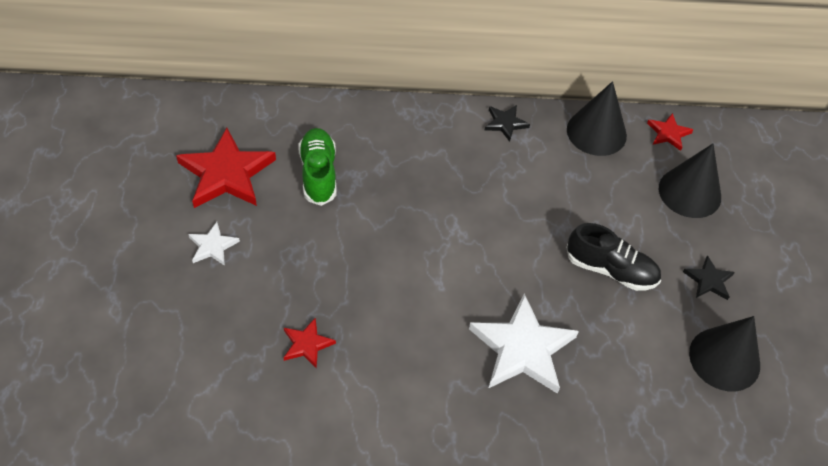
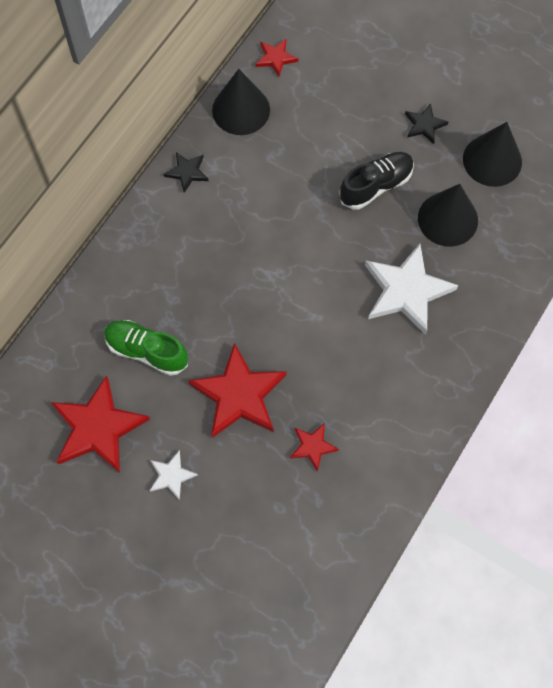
camera: 55 degrees left, 15 degrees up
(321, 260) = (239, 395): none -> red star
(689, 192) = (341, 83): black cone -> black cone (447, 219)

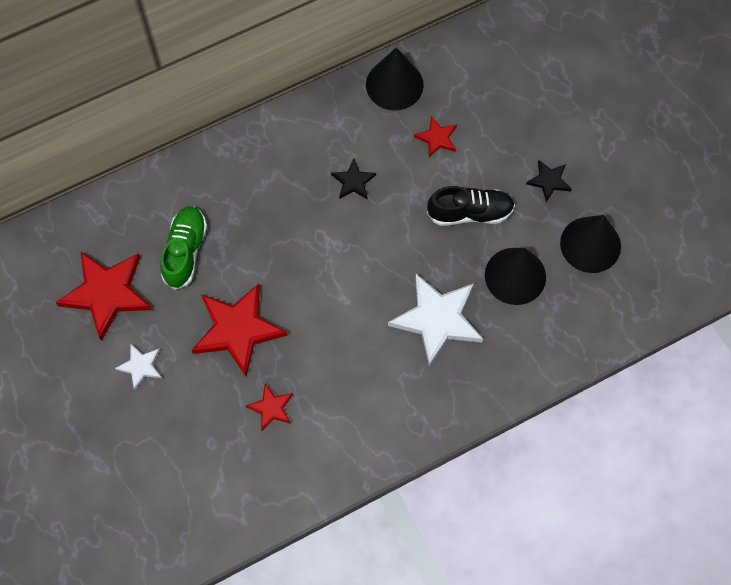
camera: 30 degrees right, 0 degrees up
(147, 351) = (185, 251): green shoe -> green shoe turned 45 degrees clockwise
(187, 172) = (314, 116): black star -> black star (353, 181)
(276, 58) = (454, 54): red star -> red star (437, 138)

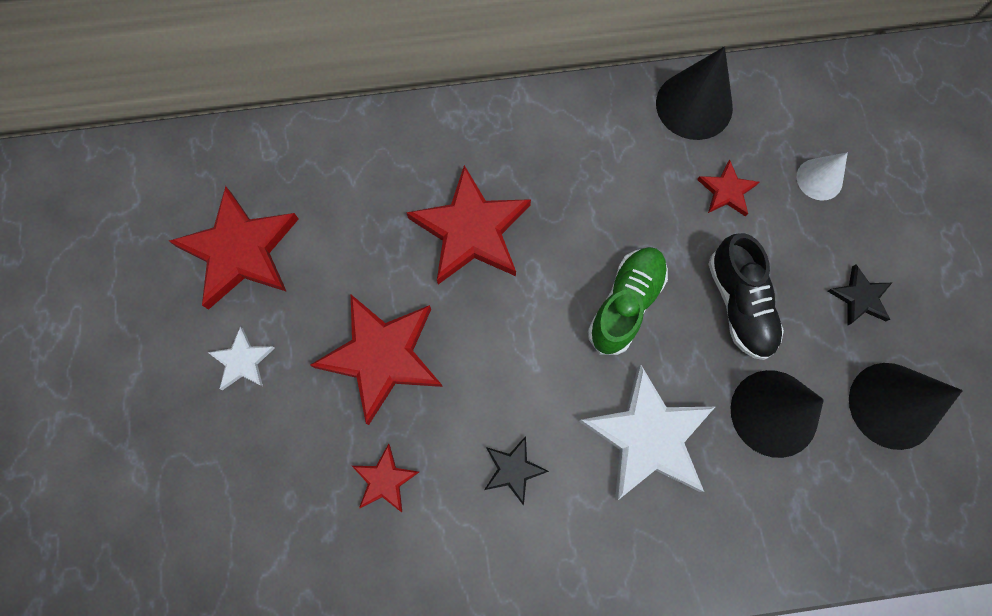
camera: 20 degrees right, 5 degrees up
(185, 251) = (356, 230): green shoe -> green shoe (625, 304)
(267, 224) = (471, 230): none -> red star
(353, 181) = (599, 212): black star -> black star (513, 470)
(470, 213) = (739, 304): black shoe -> black shoe turned 60 degrees clockwise
(498, 109) = (819, 179): none -> white cone

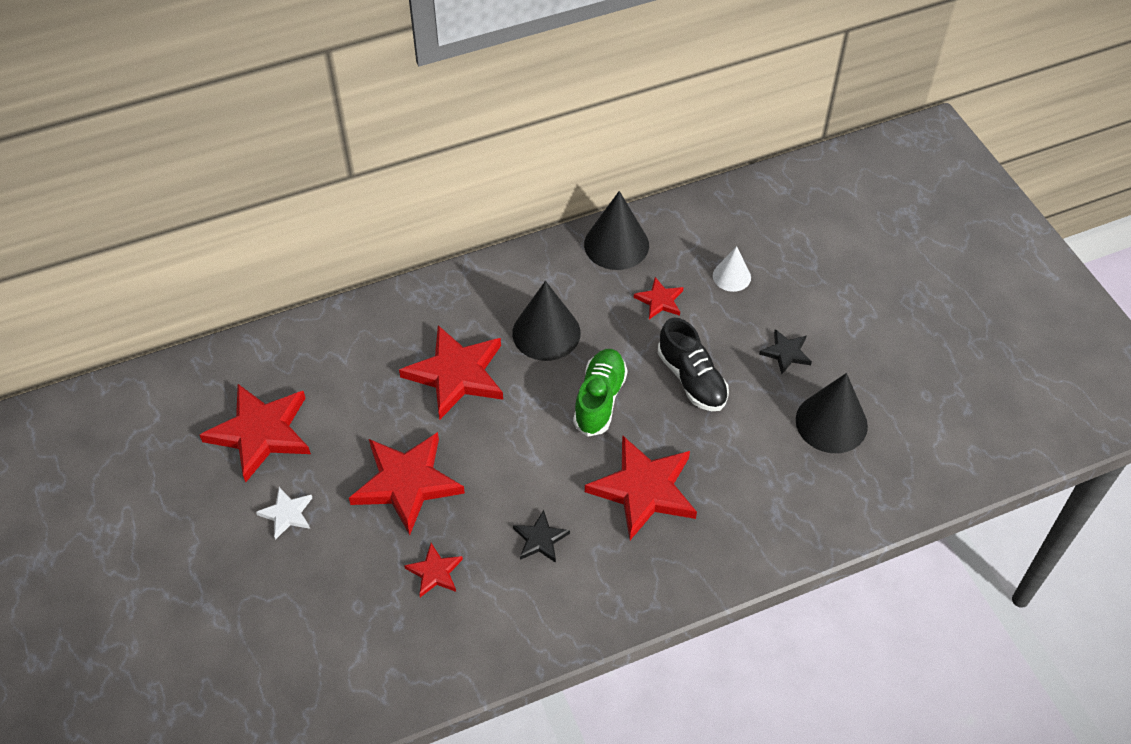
camera: 15 degrees left, 20 degrees down
(648, 437) = (644, 490): white star -> red star
(774, 413) = (740, 449): black cone -> black cone (546, 333)

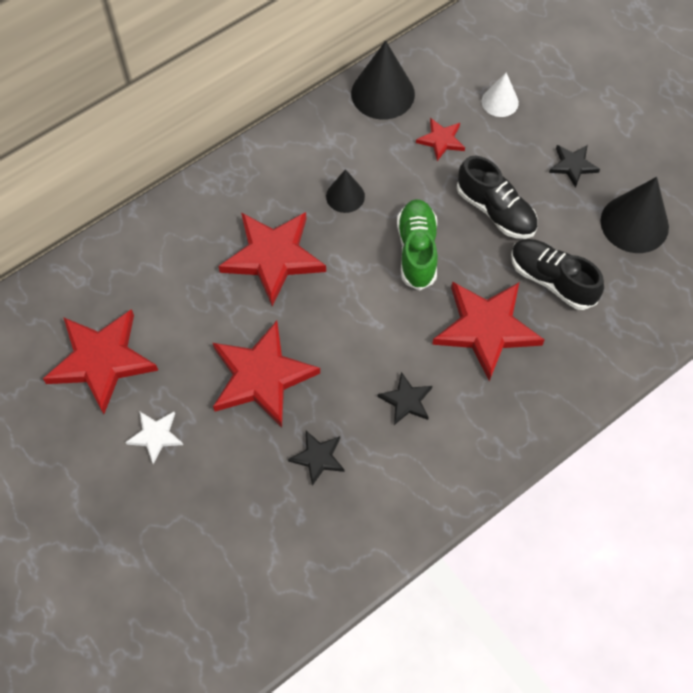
camera: 15 degrees left, 10 degrees up
(435, 572) = (318, 458): red star -> black star
(546, 333) = (345, 196): black cone -> black cone, size x0.58
(727, 458) = (552, 280): none -> black shoe

